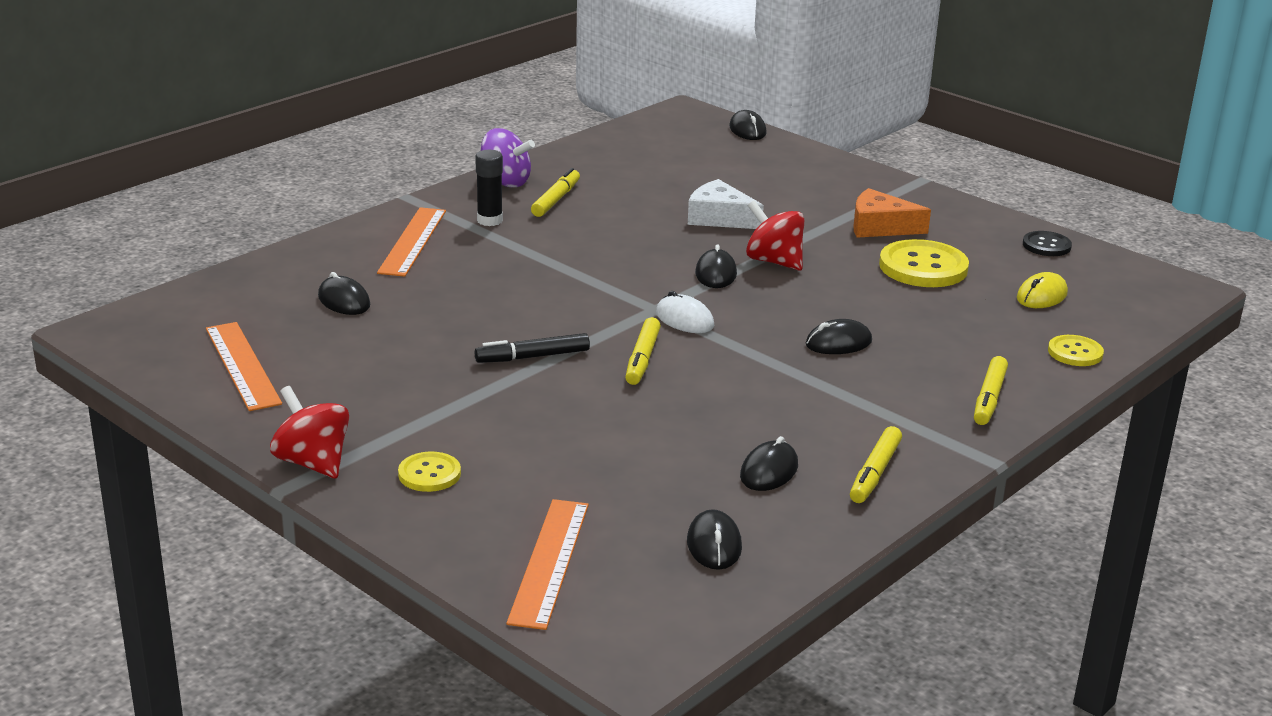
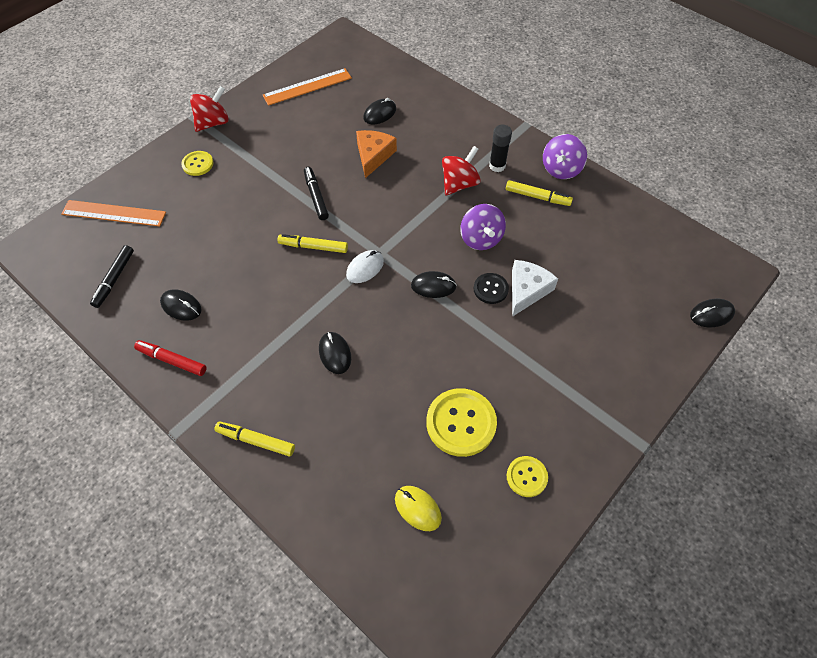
camera: 90 degrees right, 30 degrees up
(412, 241) = (460, 133): orange ruler -> none
(631, 239) = (481, 239): none -> purple spinning top
(714, 545) = (114, 279): black mouse -> black marker
(774, 261) = (457, 322): red spinning top -> red spinning top (459, 184)
(875, 473) = (172, 361): yellow marker -> red marker
(880, 227) = (532, 399): orange cheese -> orange cheese (373, 156)
(1046, 245) = (518, 532): black button -> black button (490, 289)
(1075, 352) = (322, 516): yellow button -> yellow button (526, 477)

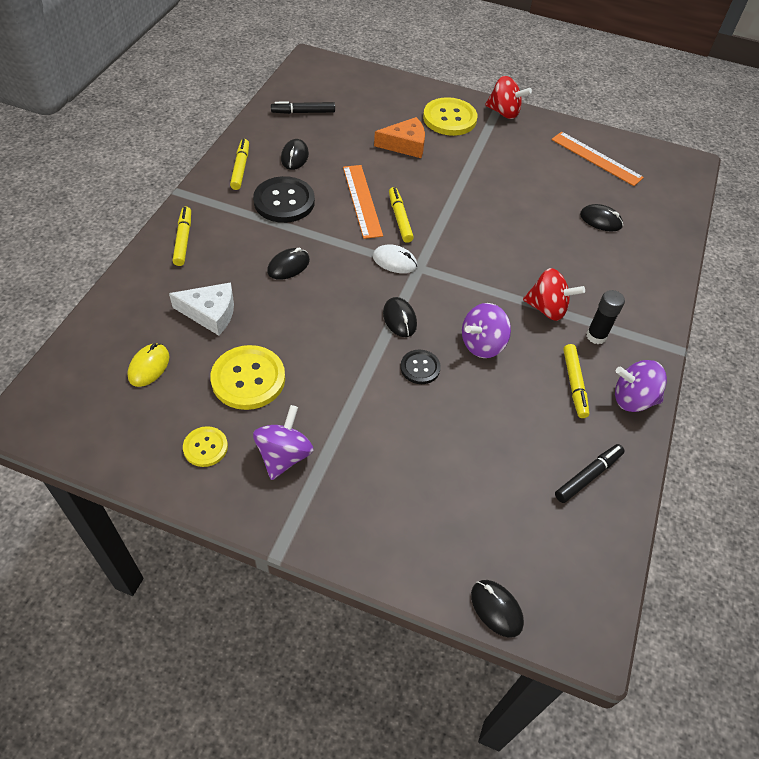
camera: 65 degrees right, 5 degrees down
(114, 213) = (368, 90): orange ruler -> orange ruler (362, 200)
(172, 361) = (240, 168): red marker -> yellow marker
(198, 164) = (449, 118): yellow button -> yellow button, size x1.79
(243, 334) = (284, 201): none -> black button
(316, 197) = (460, 204): black marker -> black marker (587, 476)
(373, 156) = (539, 230): orange cheese -> orange cheese (405, 145)
(527, 290) = (434, 401): white cheese -> white cheese (210, 313)
(551, 415) = (284, 455): none -> purple spinning top

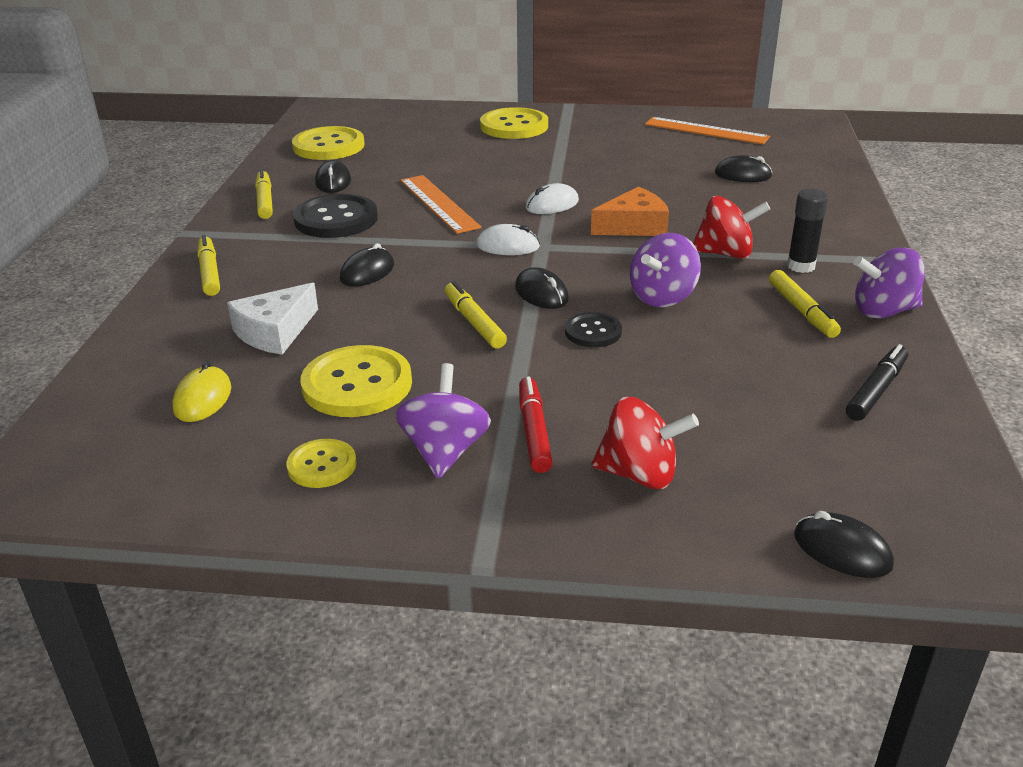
camera: 10 degrees left, 20 degrees down
(210, 313) = (275, 332): white cheese -> white cheese turned 135 degrees clockwise
(303, 112) = (328, 146): black marker -> yellow button
(345, 453) = (534, 432): none -> red marker
(400, 219) = (495, 211): yellow marker -> yellow marker (474, 323)
(405, 145) = (470, 153): orange cheese -> orange cheese (634, 226)
(443, 222) = (552, 204): none -> white mouse
(504, 112) = (576, 113): red spinning top -> red spinning top (639, 474)

